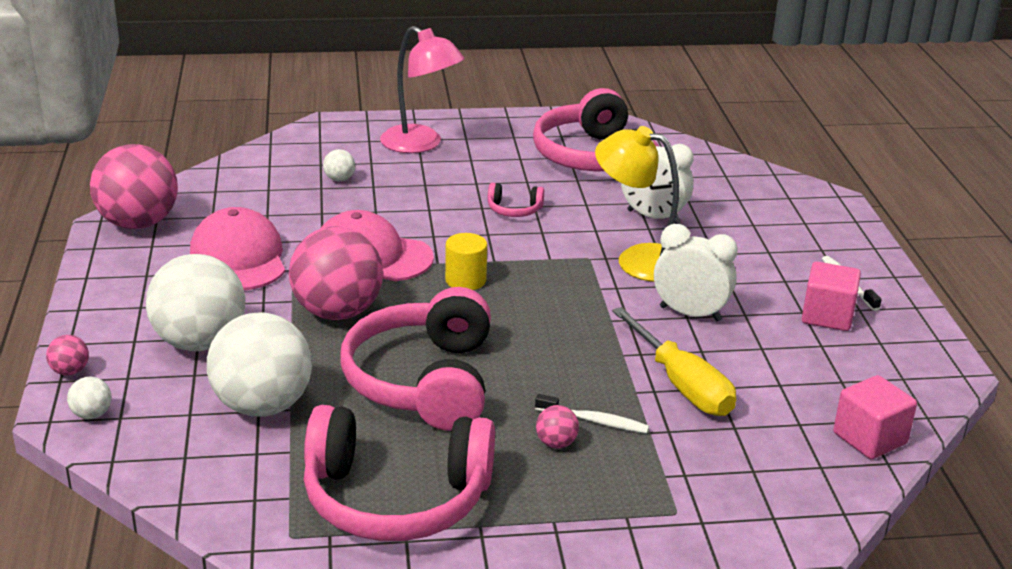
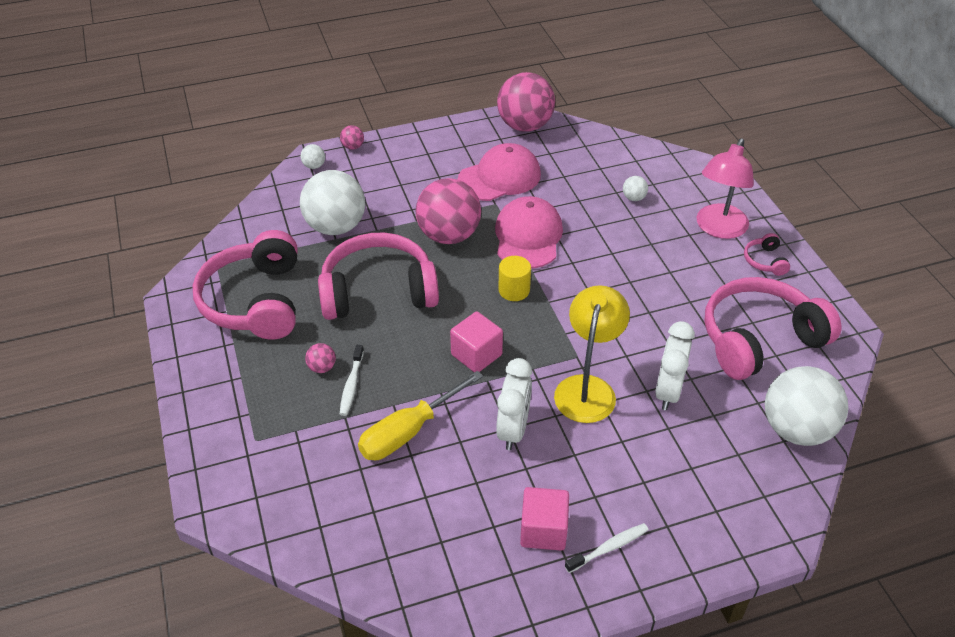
camera: 80 degrees right, 15 degrees up
(200, 342) = (395, 186): white ball -> white ball (796, 429)
(514, 210) = (635, 301): pink headphones -> pink headphones (765, 261)
(869, 438) = (362, 561): pink cube -> pink cube (476, 355)

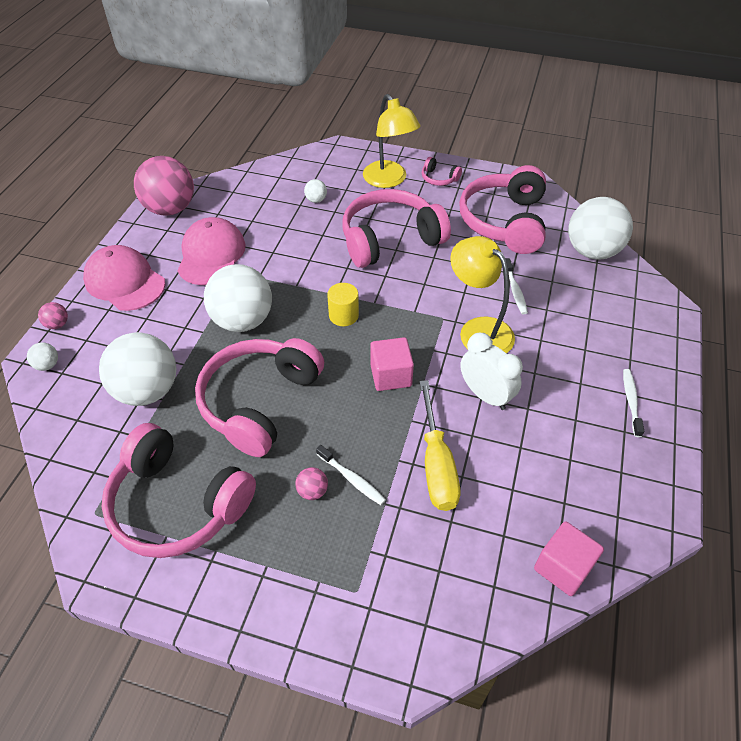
camera: 55 degrees left, 5 degrees up
(449, 235) = (243, 321): pink ball -> white ball
(528, 236) = (295, 276): pink cap -> pink cap (125, 282)
(543, 530) = (593, 430): pink cube -> pink cube (563, 567)
(638, 271) = (390, 239): none -> pink headphones
(668, 392) = (515, 290): white clock -> white toothbrush
(718, 229) = (389, 180): pink lamp -> yellow lamp

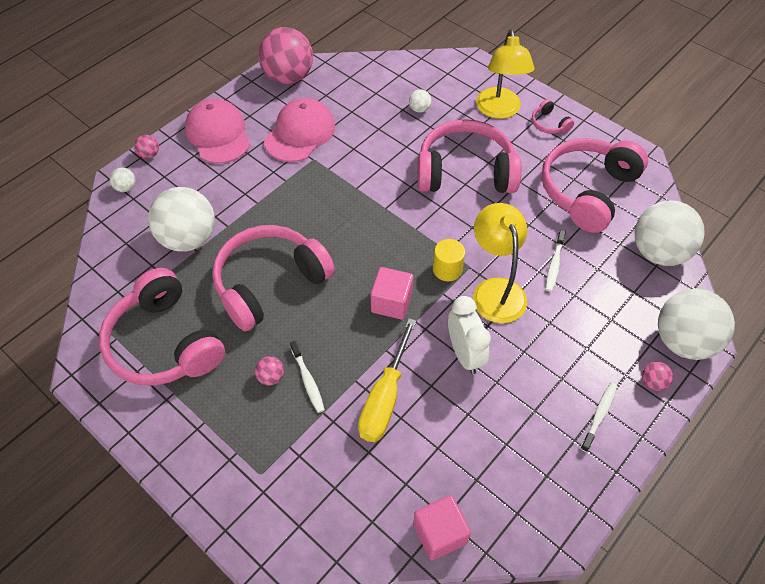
camera: 25 degrees right, 5 degrees up
(243, 321) = (294, 205): white ball -> white ball (683, 341)
(343, 315) = (382, 231): yellow cylinder -> yellow cylinder (447, 269)
(655, 357) = (653, 382): none -> pink ball

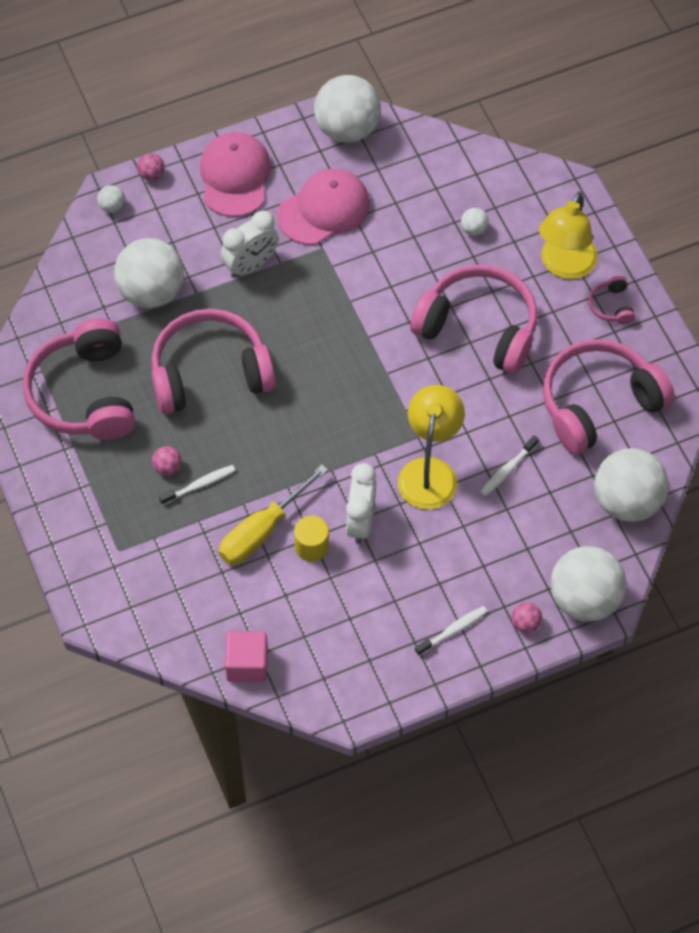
camera: 25 degrees right, 5 degrees up
(263, 190) = (251, 265): none -> white clock
(288, 77) = (347, 129): pink ball -> white ball
(308, 380) = (200, 485): white toothbrush -> white toothbrush turned 120 degrees counterclockwise
(391, 302) = (318, 442): pink cube -> none
(447, 269) = (394, 430): yellow cylinder -> yellow cylinder (312, 546)

